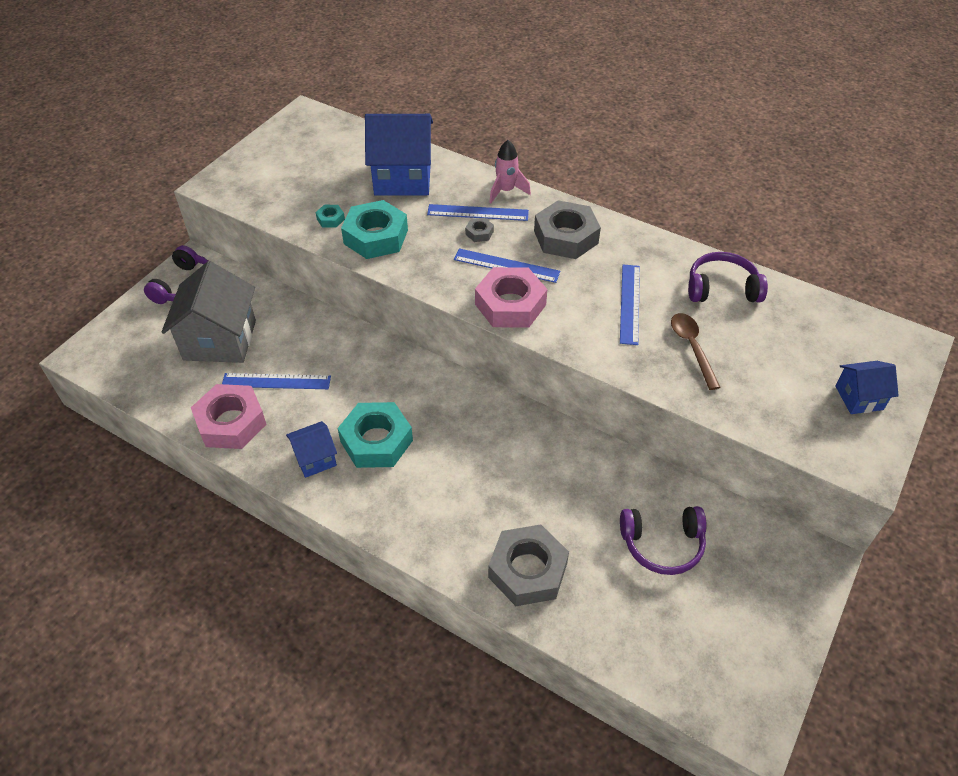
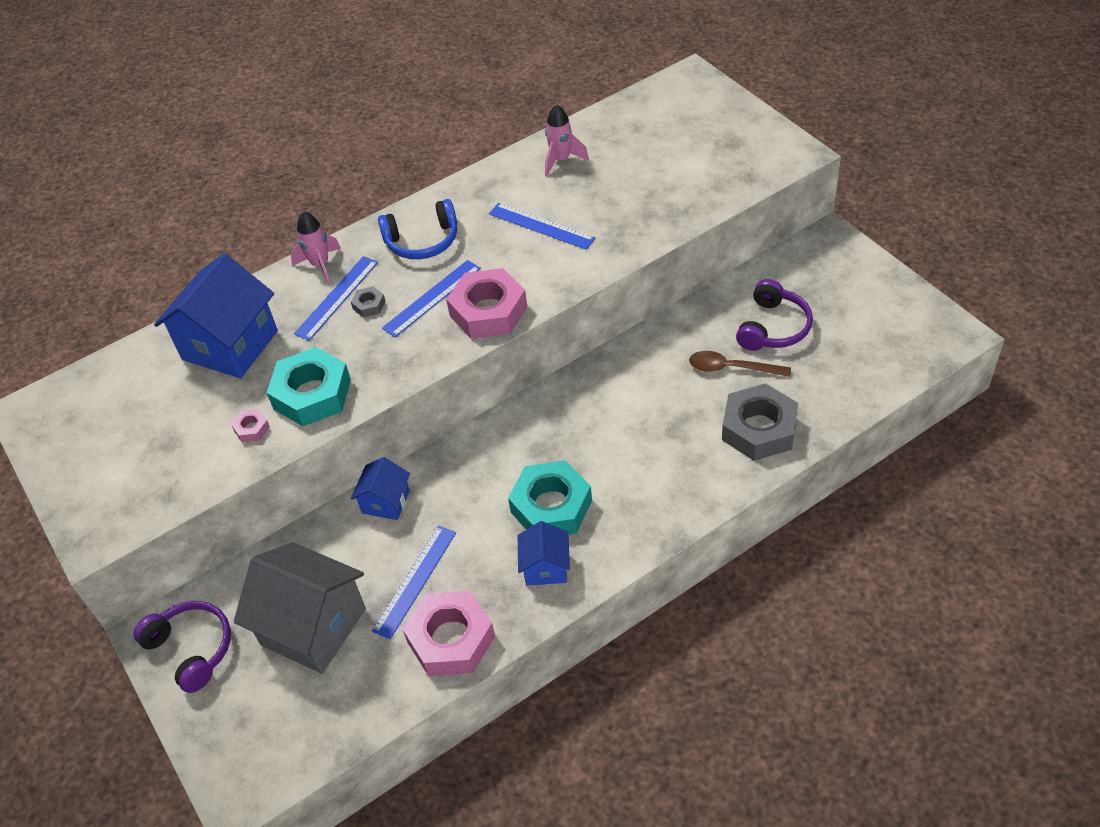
camera: 60 degrees left, 0 degrees up
(330, 219) = (252, 429): turquoise nut -> pink nut
(566, 237) = (422, 241): grey nut -> blue headphones
(692, 347) = (619, 204): brown spoon -> brown spoon (731, 368)
(722, 288) = (561, 160): purple headphones -> pink rocket
(859, 397) = (727, 129): blue house -> blue house (386, 502)

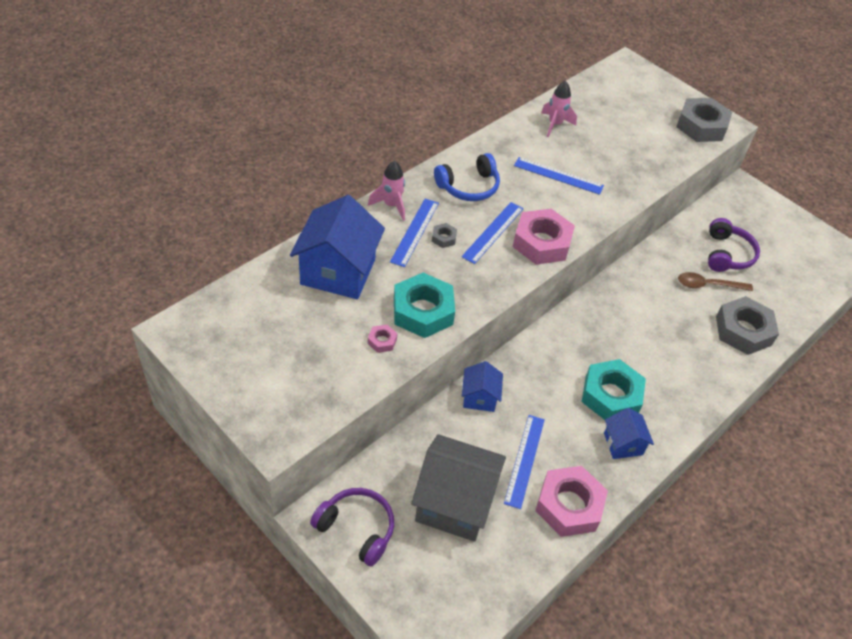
camera: 20 degrees left, 0 degrees up
(759, 157) = (701, 126): none -> grey nut

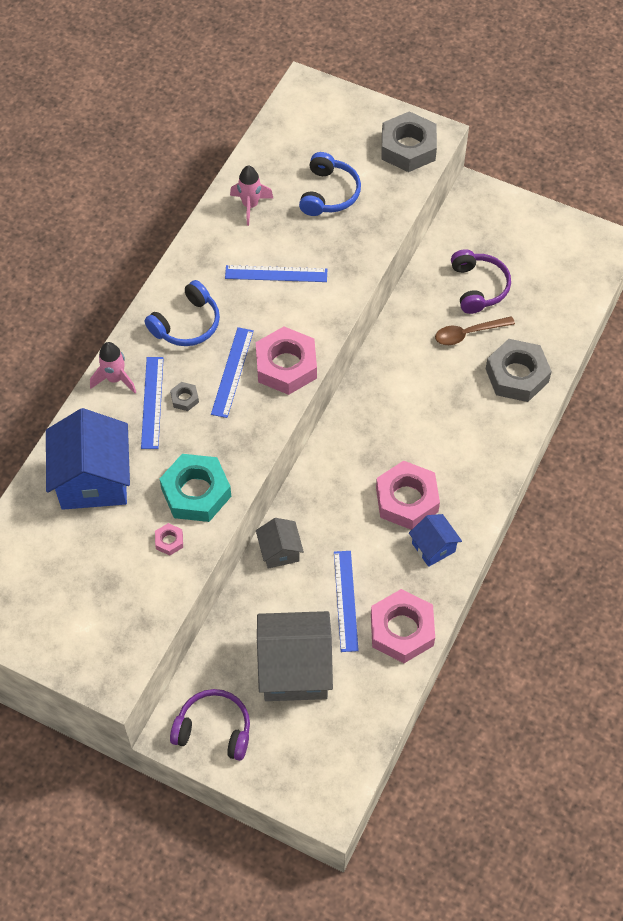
camera: 15 degrees left, 10 degrees up
(479, 397) = (280, 551): blue house -> grey house
(611, 395) = (406, 499): turquoise nut -> pink nut
(623, 136) = (329, 193): none -> blue headphones

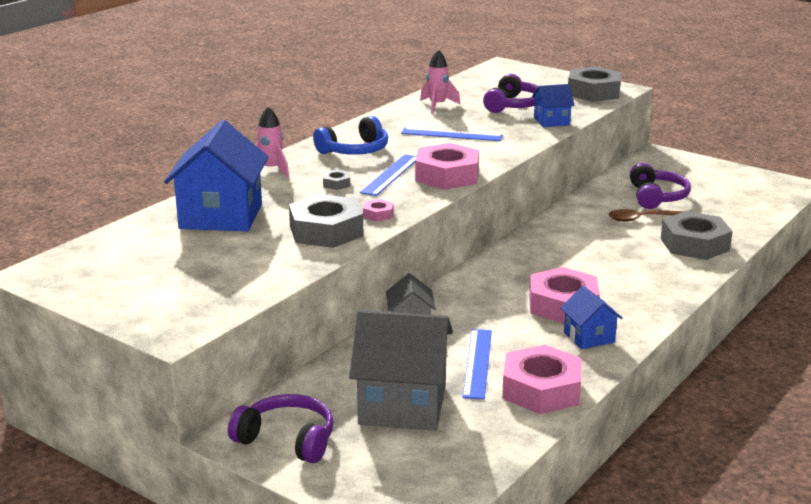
camera: 10 degrees right, 35 degrees down
(152, 402) = (302, 183): blue ruler -> none
(169, 541) = (284, 255): pink nut -> pink nut (378, 214)
(196, 492) = (326, 231): turquoise nut -> grey nut
(329, 193) = (513, 105): blue headphones -> purple headphones
(372, 227) = (551, 121): none -> blue house

